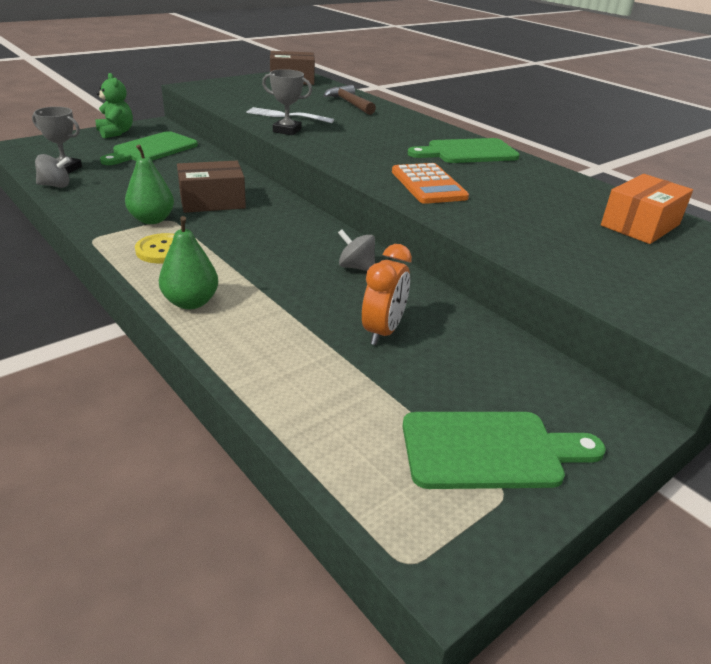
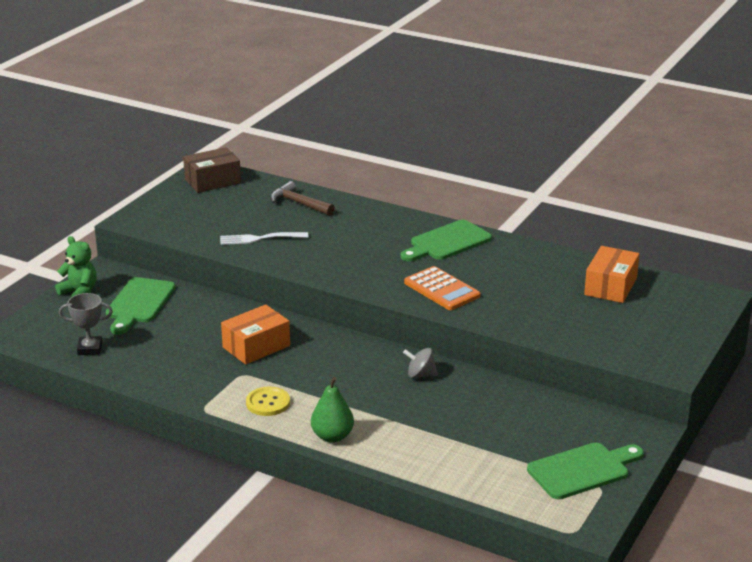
camera: 20 degrees left, 5 degrees down
(55, 185) = (106, 369): grey spinning top -> none
(152, 220) = (228, 379): green pear -> none
(212, 201) = (256, 346): brown box -> orange box
(287, 130) = (279, 258): grey trophy -> none
(383, 331) = (475, 418): orange clock -> none

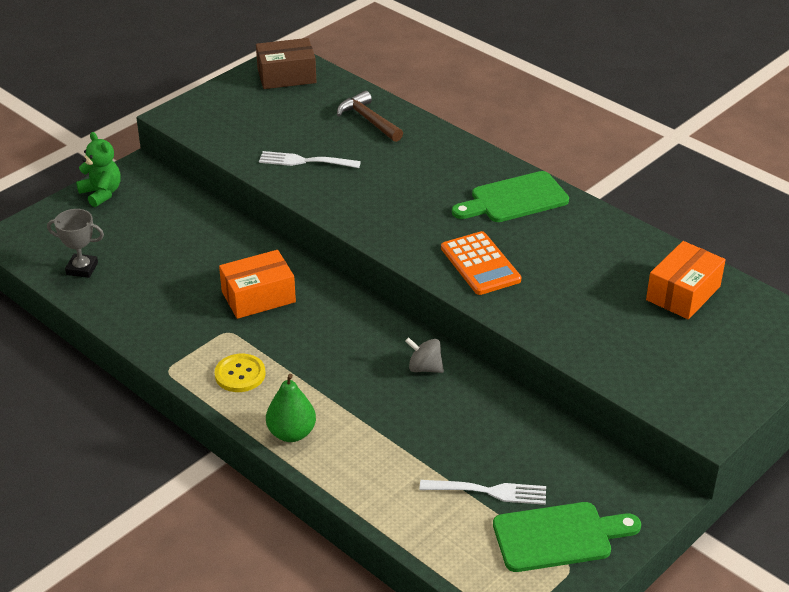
camera: 15 degrees right, 10 degrees up
(139, 303) = (157, 218): green cutting board -> none
(512, 450) = (488, 492): none -> white fork

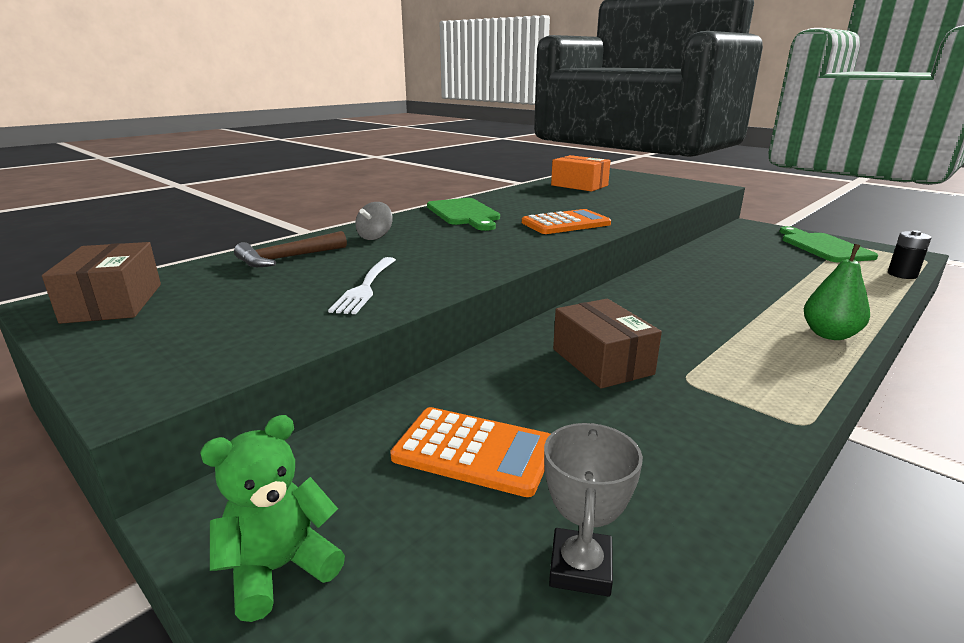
camera: 90 degrees left, 15 degrees down
(166, 240) = (474, 451): none -> orange calculator
(240, 374) = (762, 367): yellow button -> none
(258, 297) = (602, 361): orange box -> brown box
(424, 368) = (675, 280): grey spinning top -> grey spinning top (375, 237)
(449, 565) = (902, 274): none -> black battery
(488, 492) = (805, 263): white fork -> none

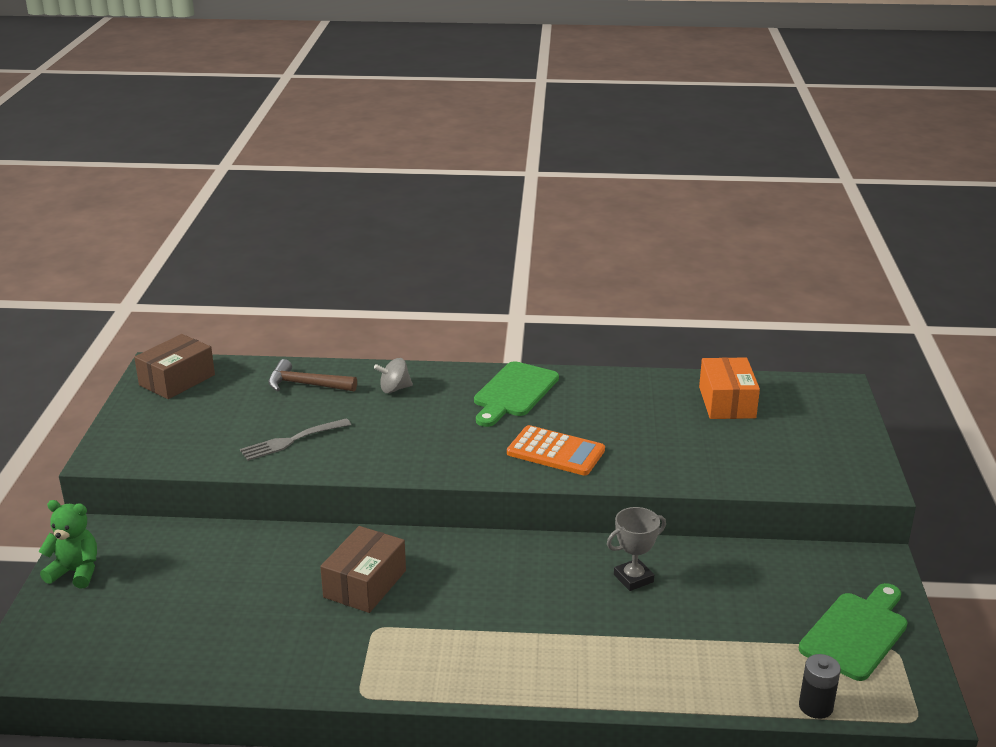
camera: 50 degrees right, 5 degrees up
(366, 287) = (292, 440): white fork -> grey fork
(474, 451) = (205, 581): orange calculator -> none
(580, 568) = (144, 651): grey trophy -> grey trophy (633, 578)
(829, 335) = (550, 681): green pear -> none

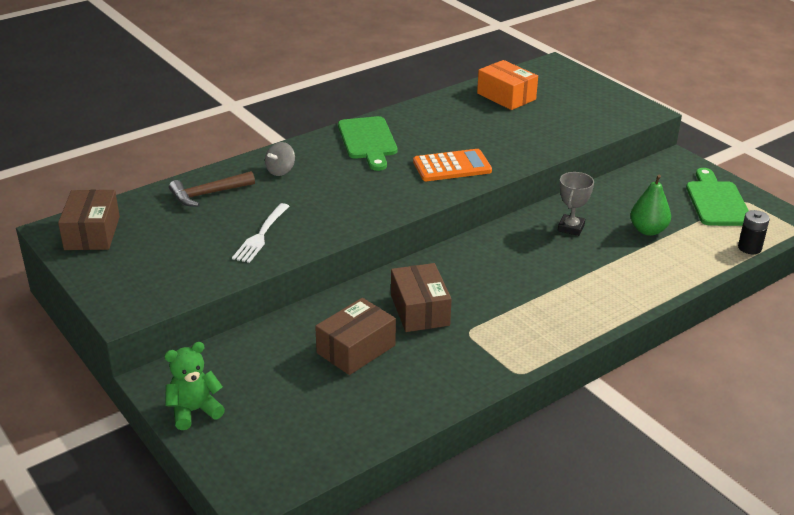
camera: 40 degrees left, 5 degrees up
(261, 589) = (356, 349): none -> brown box
(292, 440) = (261, 235): grey fork -> white fork
(717, 624) = (648, 230): none -> green pear

